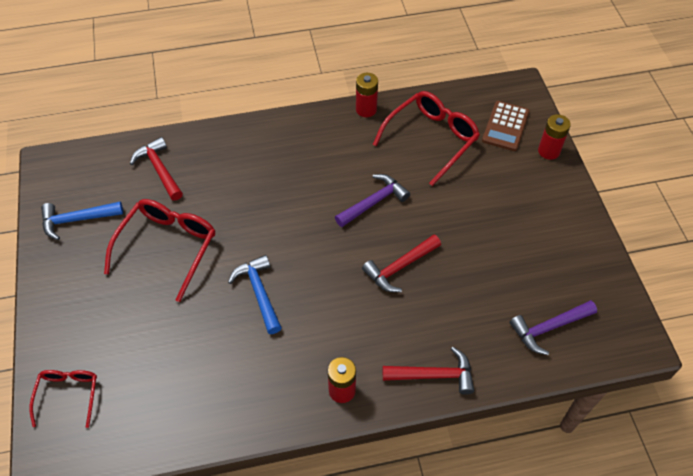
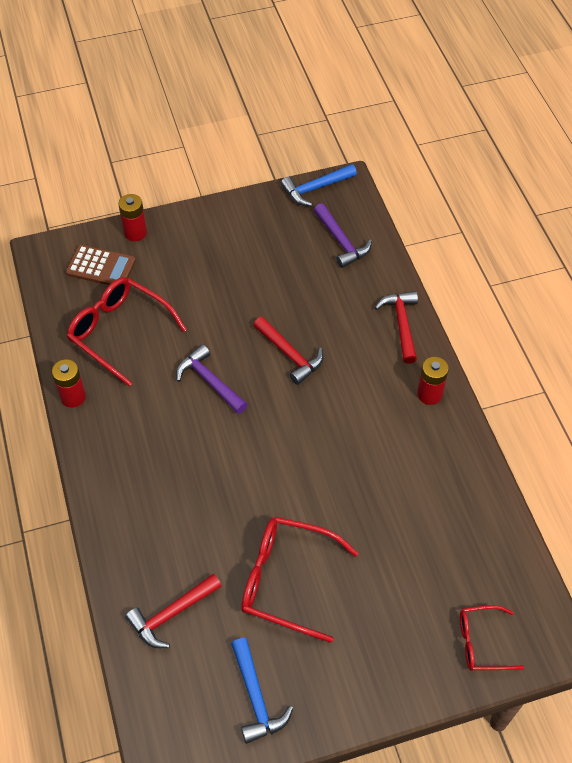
camera: 95 degrees left, 0 degrees up
(259, 292) = (334, 477): blue hammer -> blue hammer (315, 188)

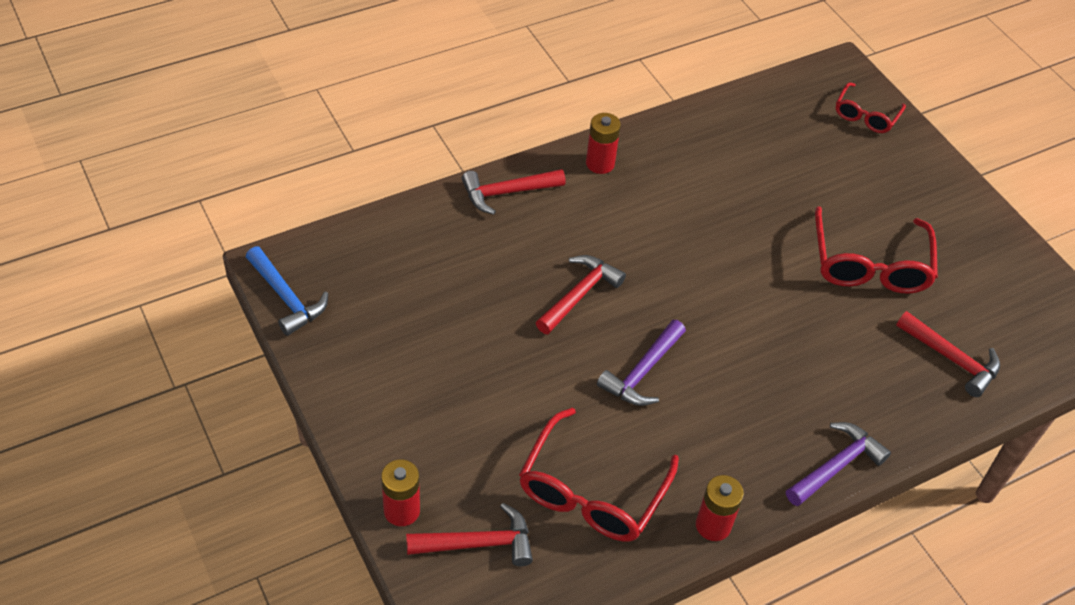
camera: 105 degrees left, 5 degrees down
(101, 267) = (478, 543): brown calculator -> red hammer
(256, 697) = (999, 274): blue hammer -> none
(341, 241) = (383, 261): purple hammer -> purple hammer (836, 466)
(481, 643) = (866, 115): red glasses -> red glasses turned 45 degrees clockwise

